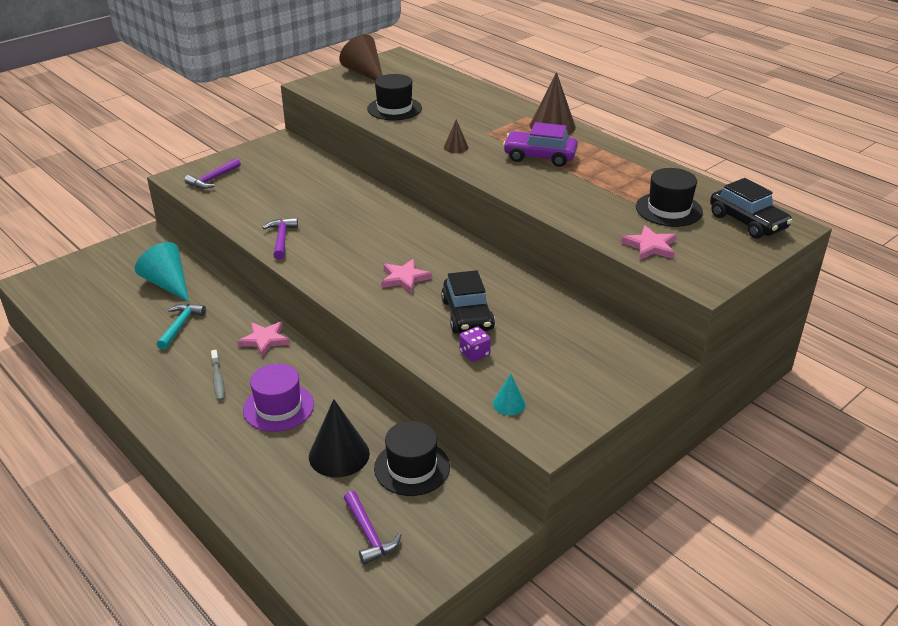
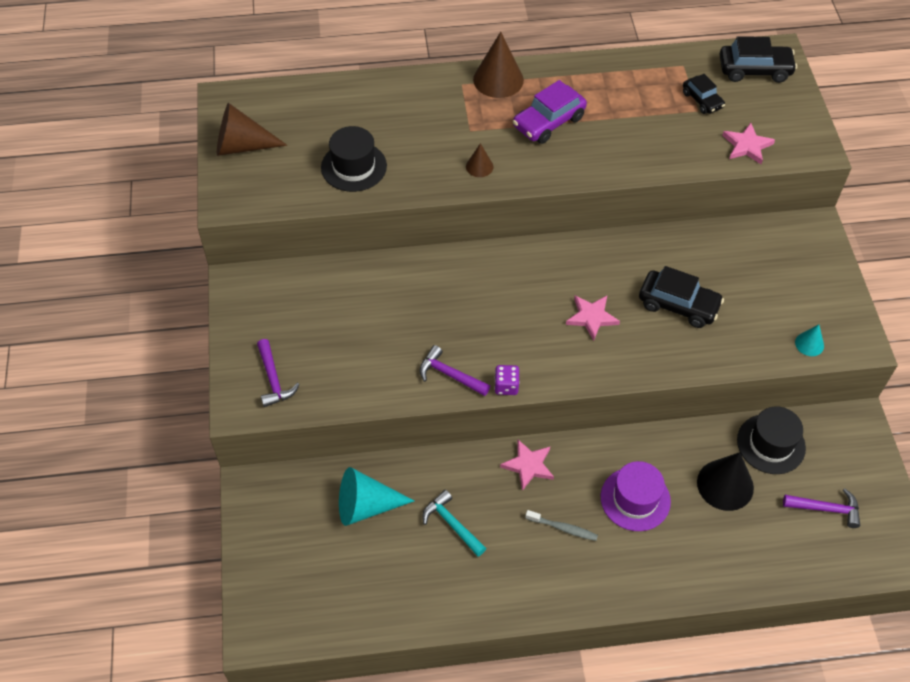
camera: 55 degrees left, 20 degrees up
(474, 354) = (734, 330): purple dice -> purple dice (506, 386)
(669, 209) = (702, 100): black hat -> black car

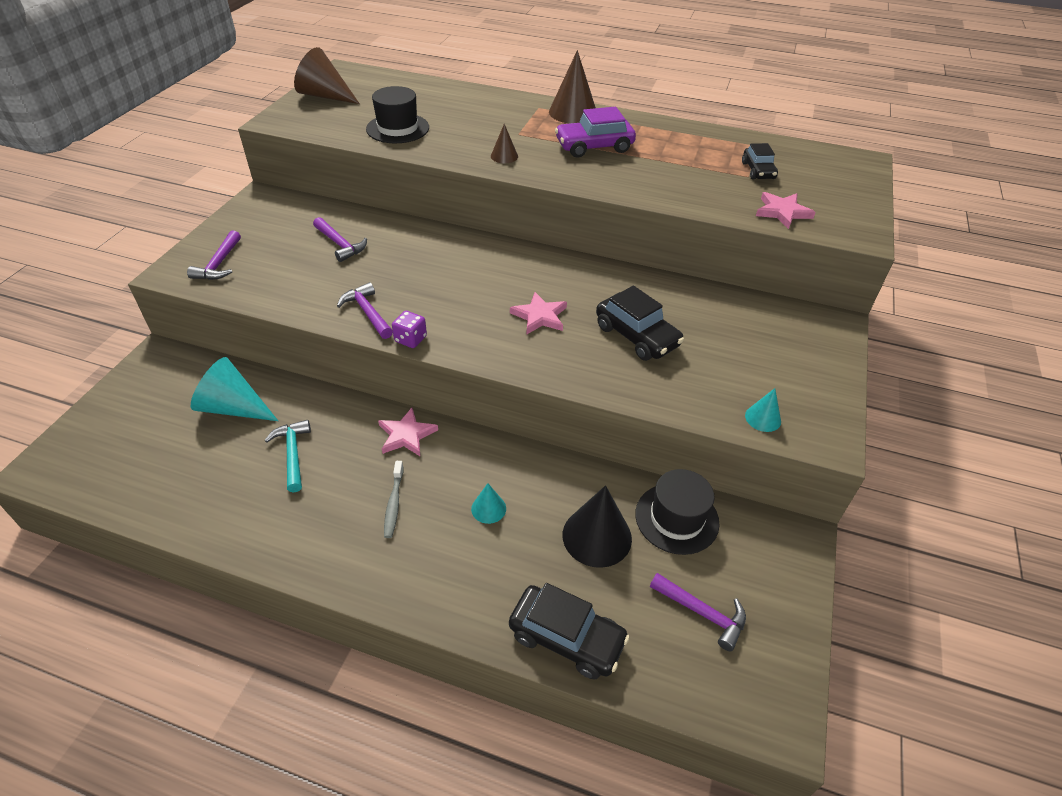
camera: 25 degrees right, 10 degrees down
(364, 310) = (340, 244): none -> purple hammer
(563, 528) = (394, 503): grey toothbrush -> grey toothbrush turned 45 degrees clockwise
(635, 499) = (488, 508): purple hat -> turquoise cone
(754, 70) = (829, 165): black car -> black car (566, 638)

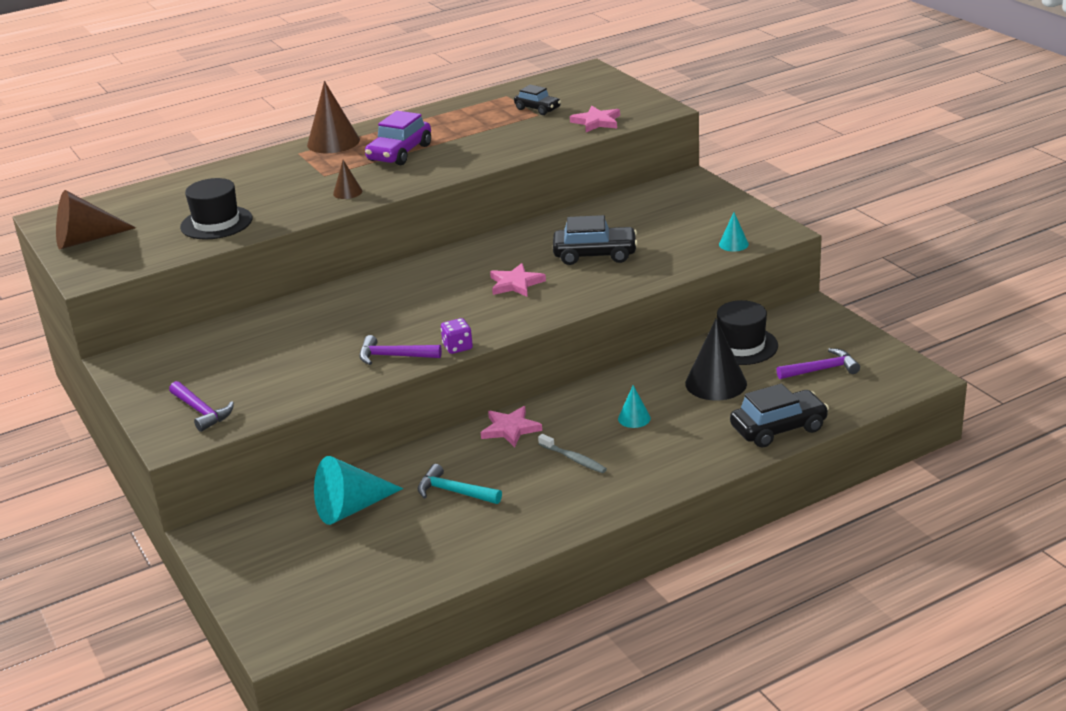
camera: 45 degrees left, 15 degrees down
(340, 244) = (276, 341): purple hammer -> none

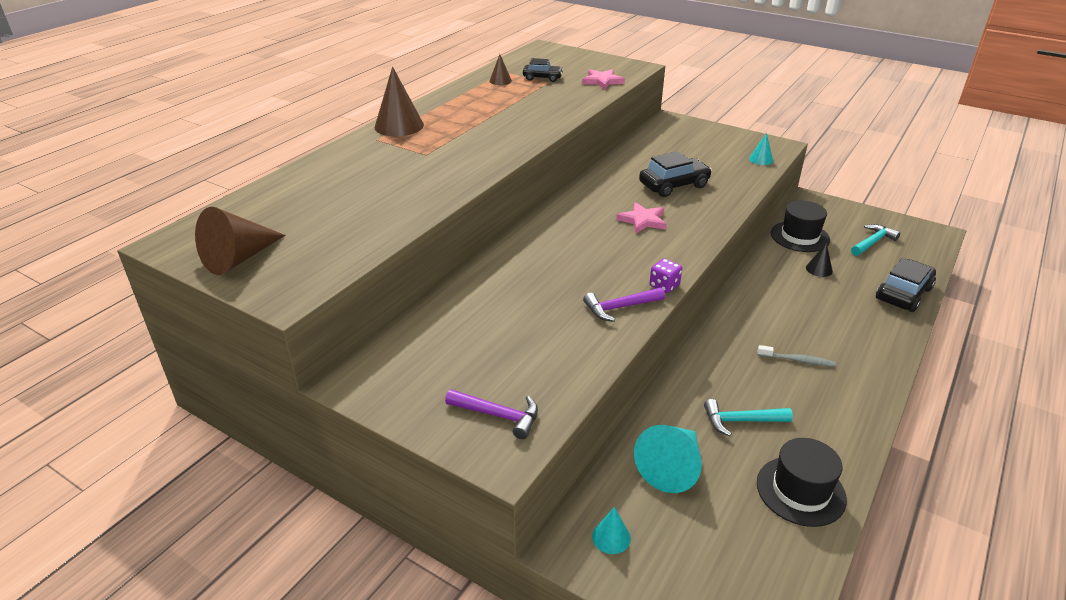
camera: 30 degrees left, 5 degrees up
(216, 223) = (369, 215): black hat -> black hat (800, 491)
(347, 192) = (467, 165): brown cone -> brown cone (500, 81)
(399, 153) = (472, 126): purple car -> none
(510, 429) = (718, 347): pink star -> none
(634, 418) = (798, 312): turquoise cone -> turquoise cone (611, 537)
(716, 383) = (819, 269): black cone -> black cone, size x0.52
(822, 370) = (873, 242): purple hammer -> turquoise hammer

